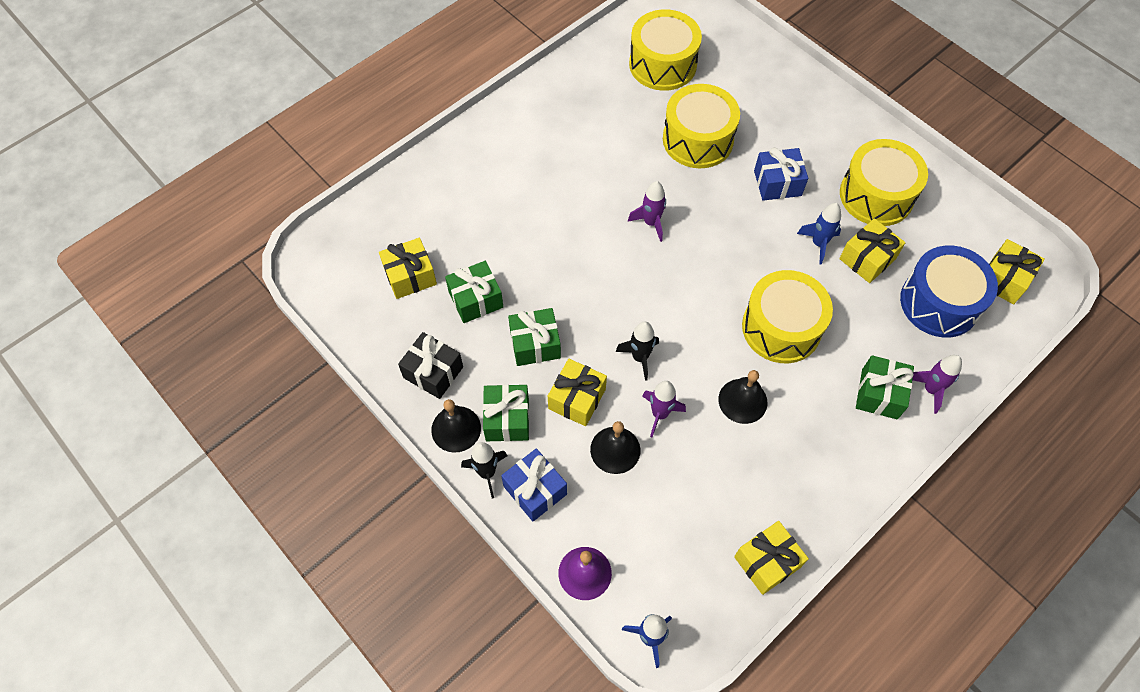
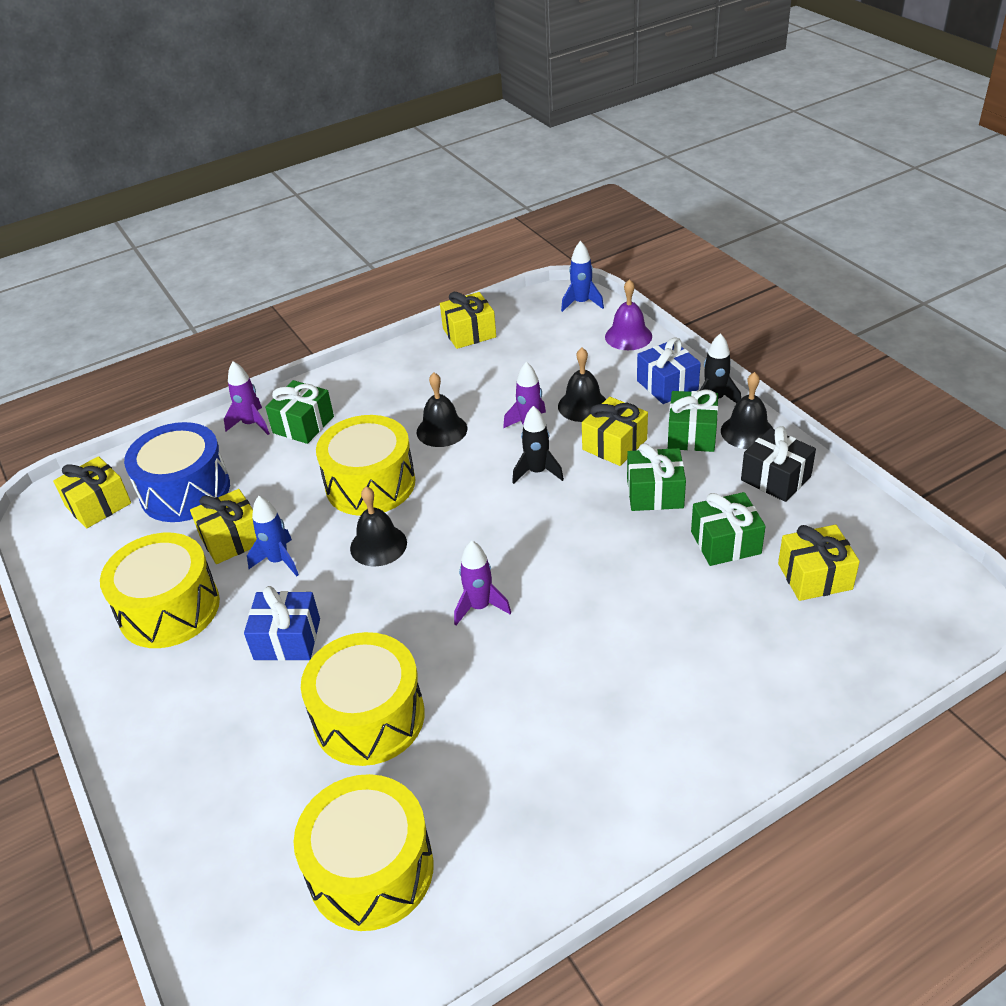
camera: 165 degrees left, 20 degrees down
(747, 266) = (378, 545): none -> black bell

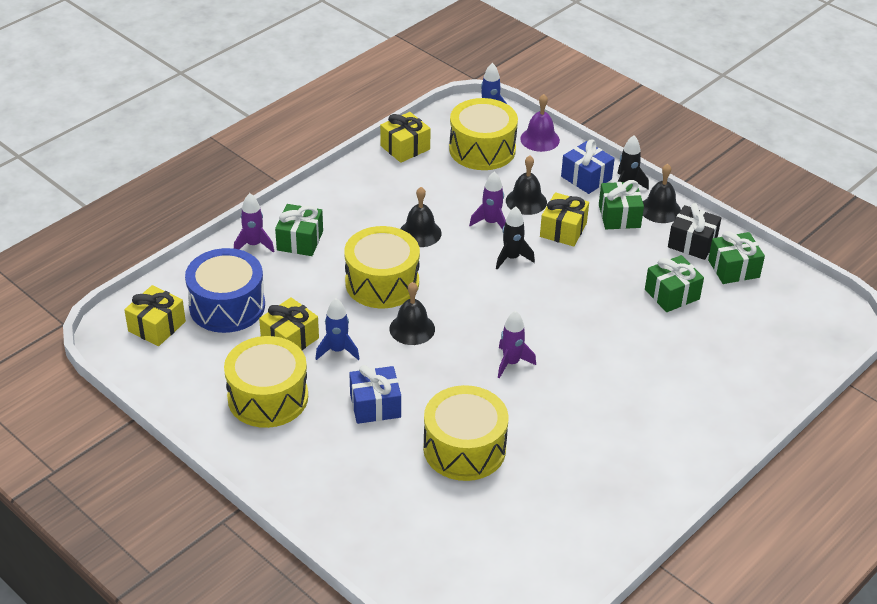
camera: 20 degrees left, 0 degrees up
(371, 869) = (512, 540): yellow drum -> yellow drum (482, 149)
(655, 493) = (608, 264): green gift -> green gift (733, 269)
(815, 576) = (741, 310): yellow gift -> none

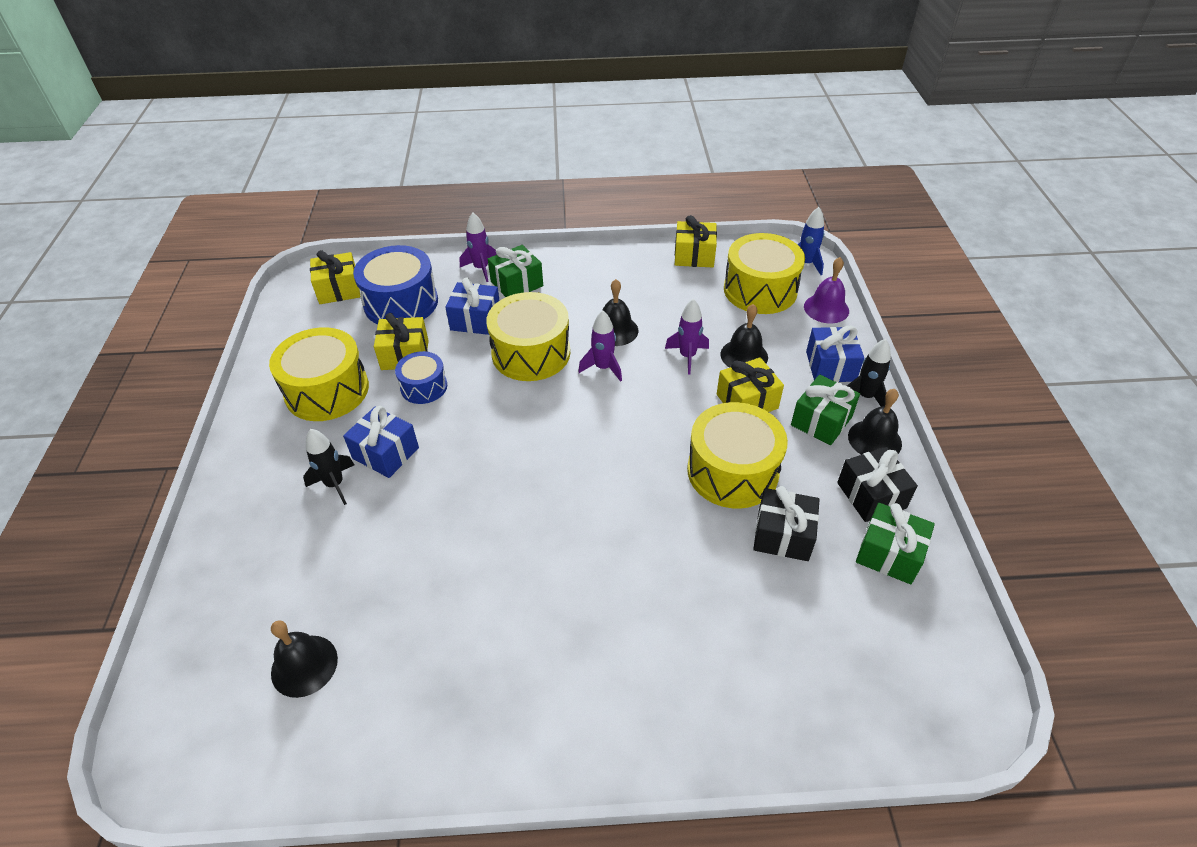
camera: 45 degrees right, 5 degrees up
(307, 284) = (475, 320): none -> blue gift
(337, 350) = (424, 387): blue rocket -> blue drum
(412, 329) = (501, 406): black bell -> black bell (304, 665)
(464, 448) = (396, 547): yellow drum -> yellow drum (732, 471)
(511, 363) = (540, 495): purple rocket -> purple rocket (603, 368)
(512, 258) = (666, 398): black rocket -> black rocket (335, 484)
(672, 294) = (783, 535): green gift -> black gift

